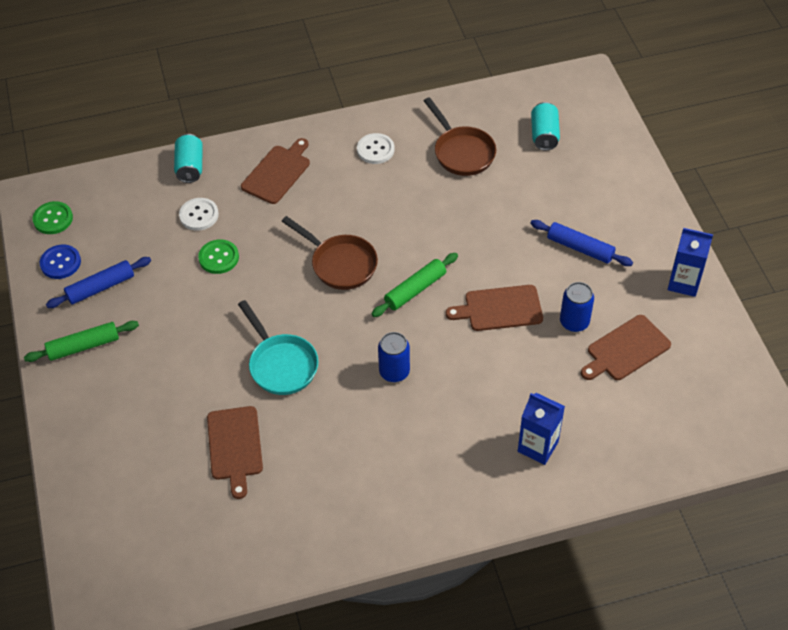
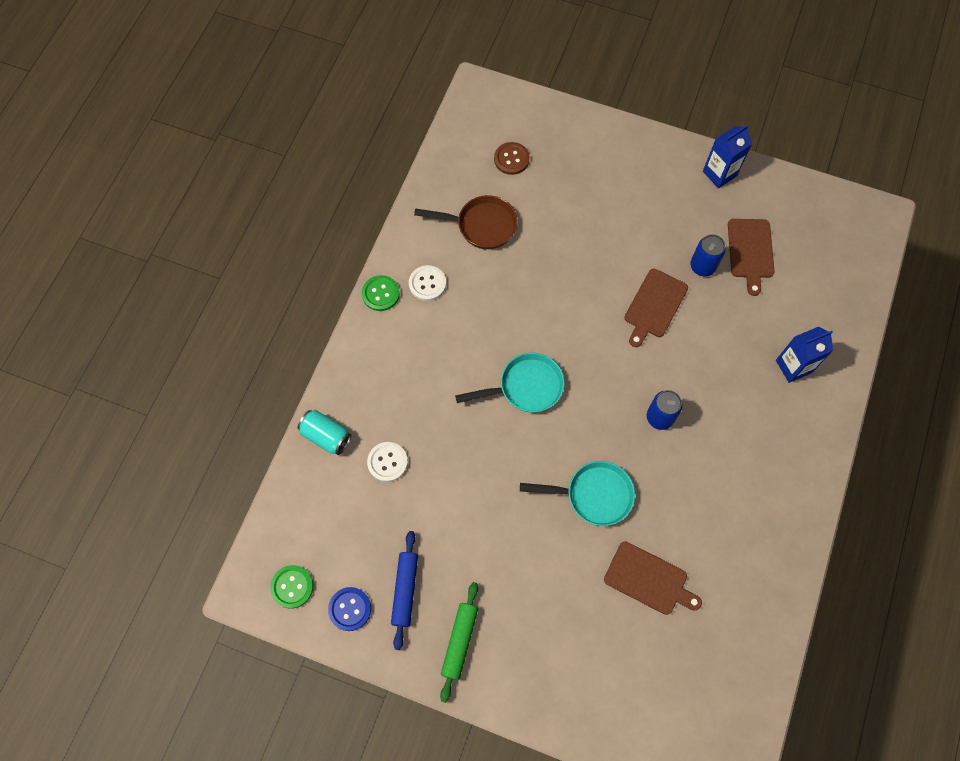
camera: 55 degrees left, 15 degrees up
(219, 258) = (447, 475): green button -> green button (380, 294)
(277, 172) = (391, 372): brown cutting board -> none
(340, 264) = (525, 387): brown pan -> turquoise pan
(415, 290) = (593, 350): green rolling pin -> none
(544, 135) = (511, 159): turquoise can -> brown button
(580, 248) = (639, 214): blue rolling pin -> none

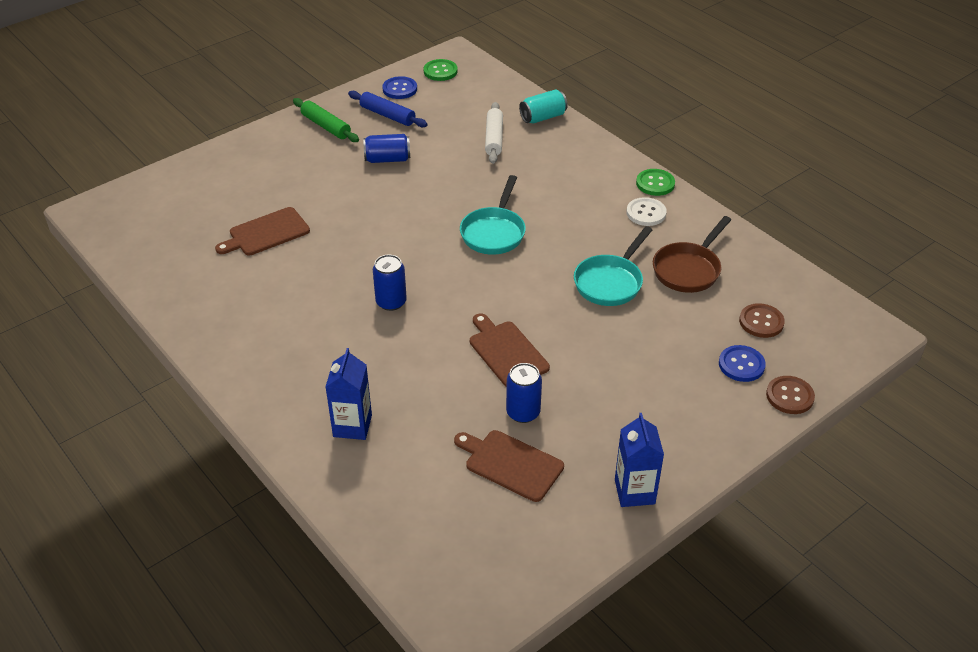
camera: 120 degrees right, 25 degrees down
(387, 462) = (494, 138): white button -> white rolling pin
(478, 542) = (387, 159): none -> blue can
(564, 156) = (741, 365): none -> blue button
(575, 120) = (789, 396): none -> brown button
(593, 495) = (363, 232): turquoise pan -> turquoise pan (610, 282)

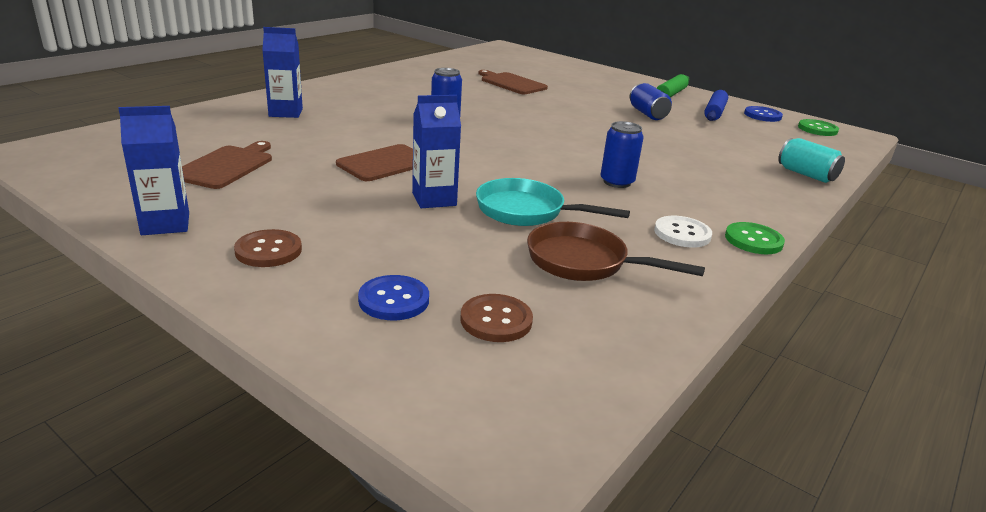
camera: 75 degrees right, 15 degrees down
(494, 138) = (734, 152): white rolling pin -> none
(494, 232) = (574, 155): turquoise pan -> none
(523, 412) = (299, 170): blue can -> blue can (617, 182)
(587, 330) = (434, 199): none -> blue carton
(789, 396) = (328, 342): brown button -> brown button (268, 250)

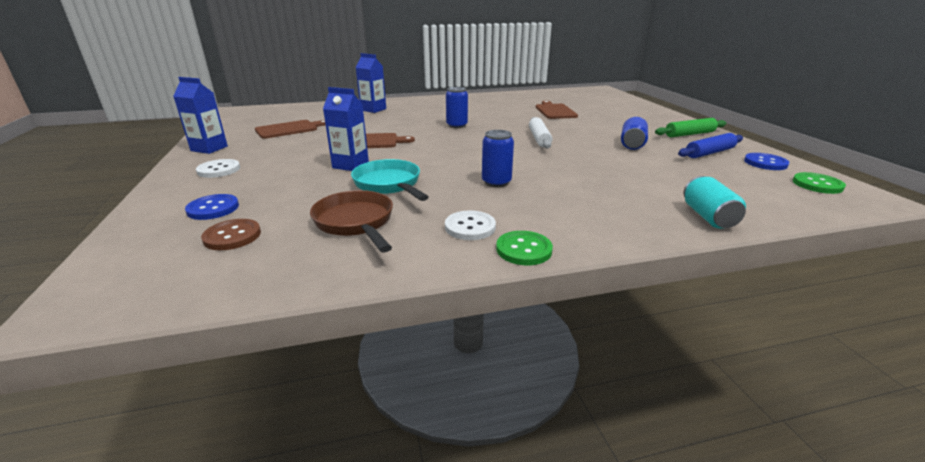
camera: 40 degrees right, 0 degrees up
(268, 250) = (219, 170): brown button -> white button
(561, 122) = (539, 138): none -> white rolling pin

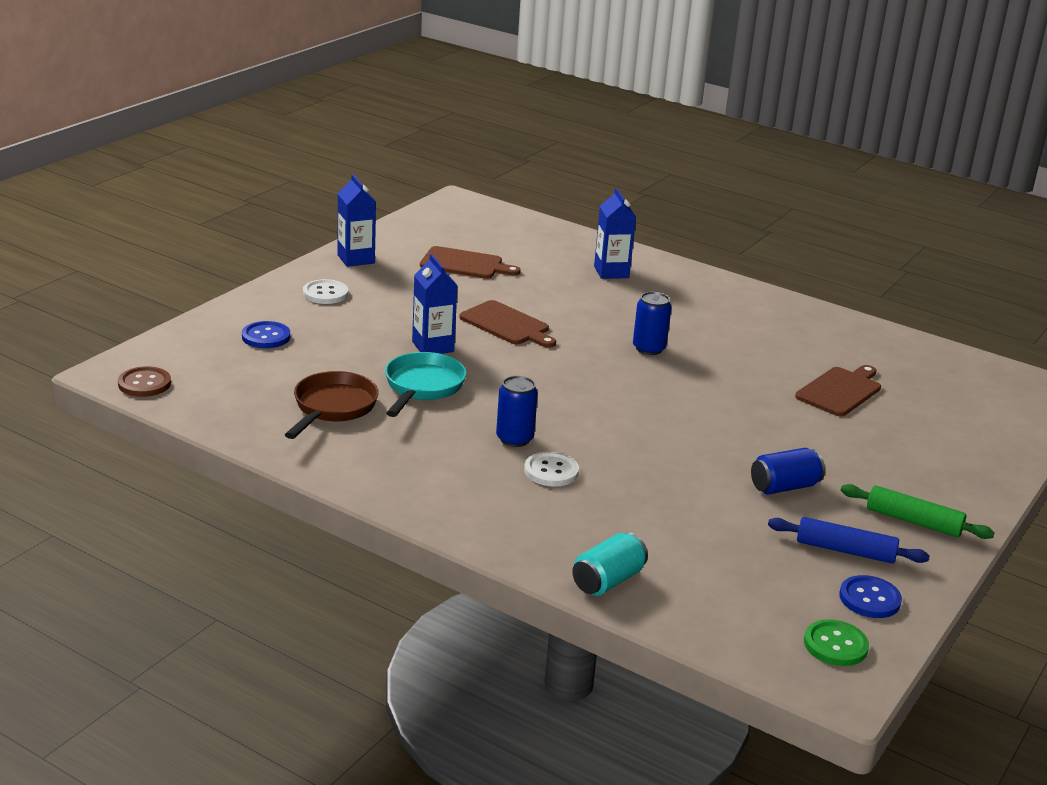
camera: 45 degrees right, 0 degrees up
(232, 236) = (244, 370): brown button -> brown button (144, 384)
(470, 227) = (400, 461): white button -> white button (551, 471)
(523, 249) = (397, 500): green button -> none
(539, 138) = (694, 418): white rolling pin -> none

